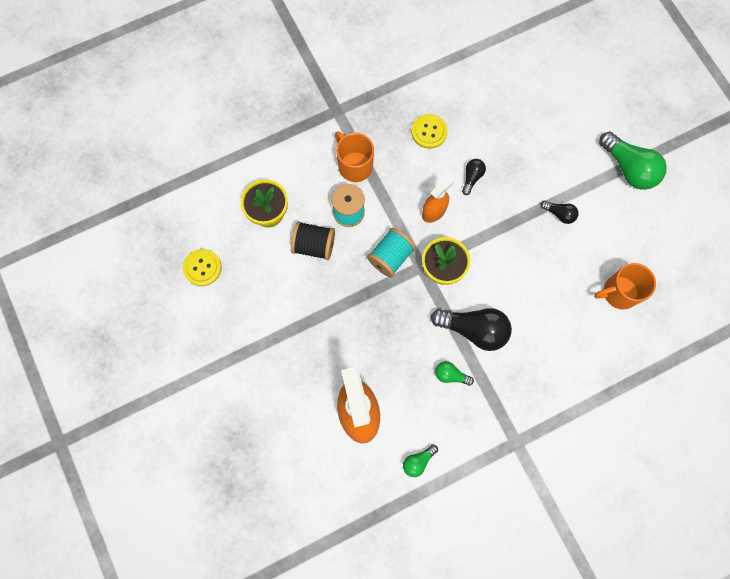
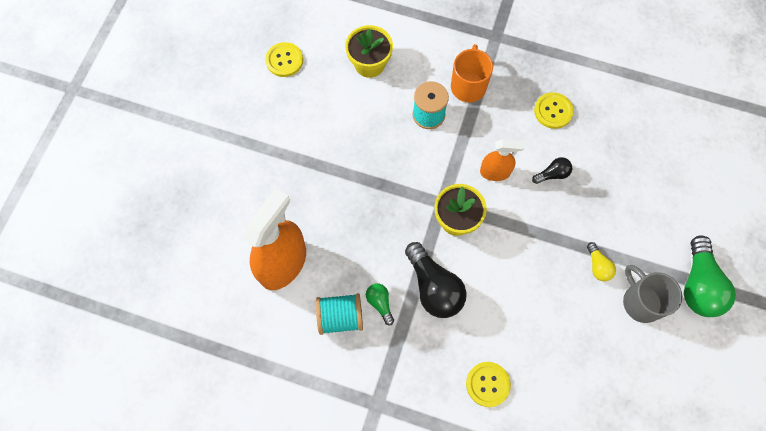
camera: 45 degrees right, 5 degrees down
(314, 245) = (378, 115): black spool -> none
(390, 257) = (426, 175): turquoise spool -> turquoise spool (340, 317)
(418, 461) = (288, 341): green light bulb -> none
(559, 214) = (597, 266): black light bulb -> yellow light bulb
(569, 359) = (488, 384): none -> yellow button
(606, 212) = (641, 302): none -> grey mug
(619, 292) = (585, 374): orange mug -> none

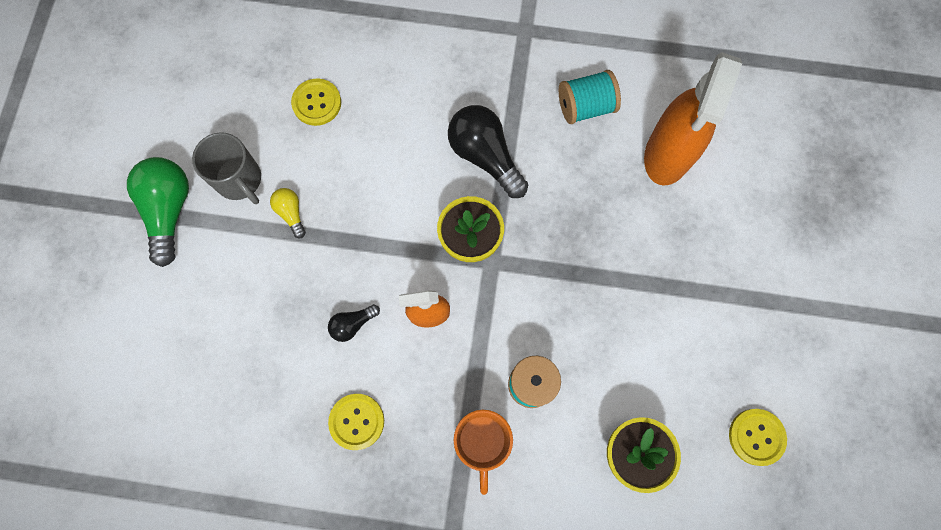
camera: 170 degrees right, 5 degrees up
(380, 303) = (544, 128): green light bulb -> none
(488, 384) = (410, 66): yellow button -> yellow button (317, 103)

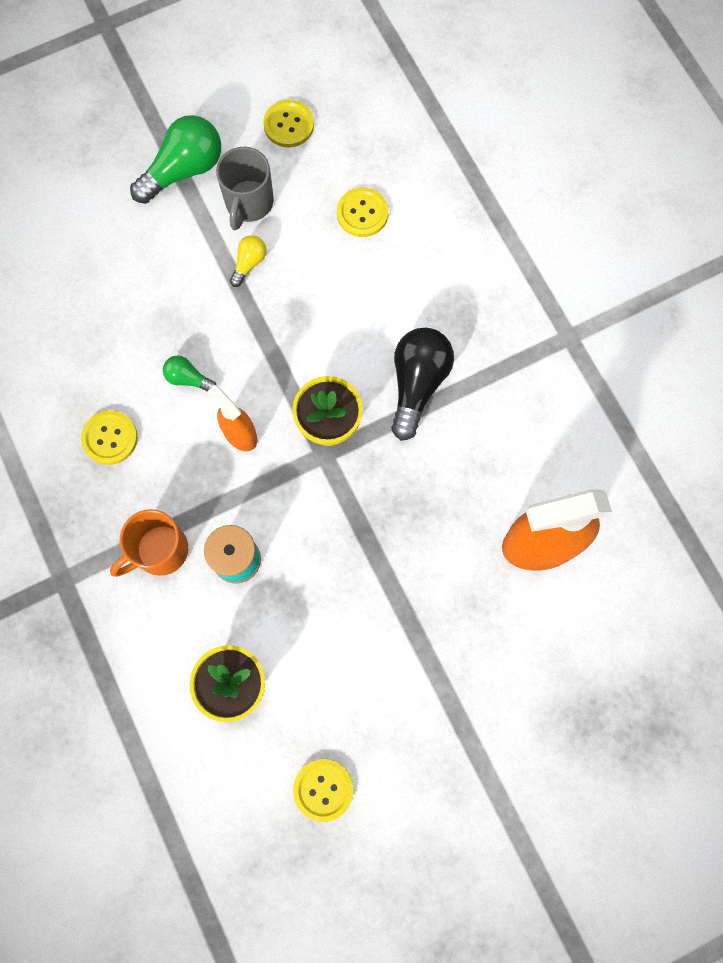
camera: 55 degrees right, 0 degrees up
(198, 106) = (289, 125): none -> yellow button
(352, 324) = (188, 379): black light bulb -> green light bulb
(585, 107) = (532, 439): turquoise spool -> none

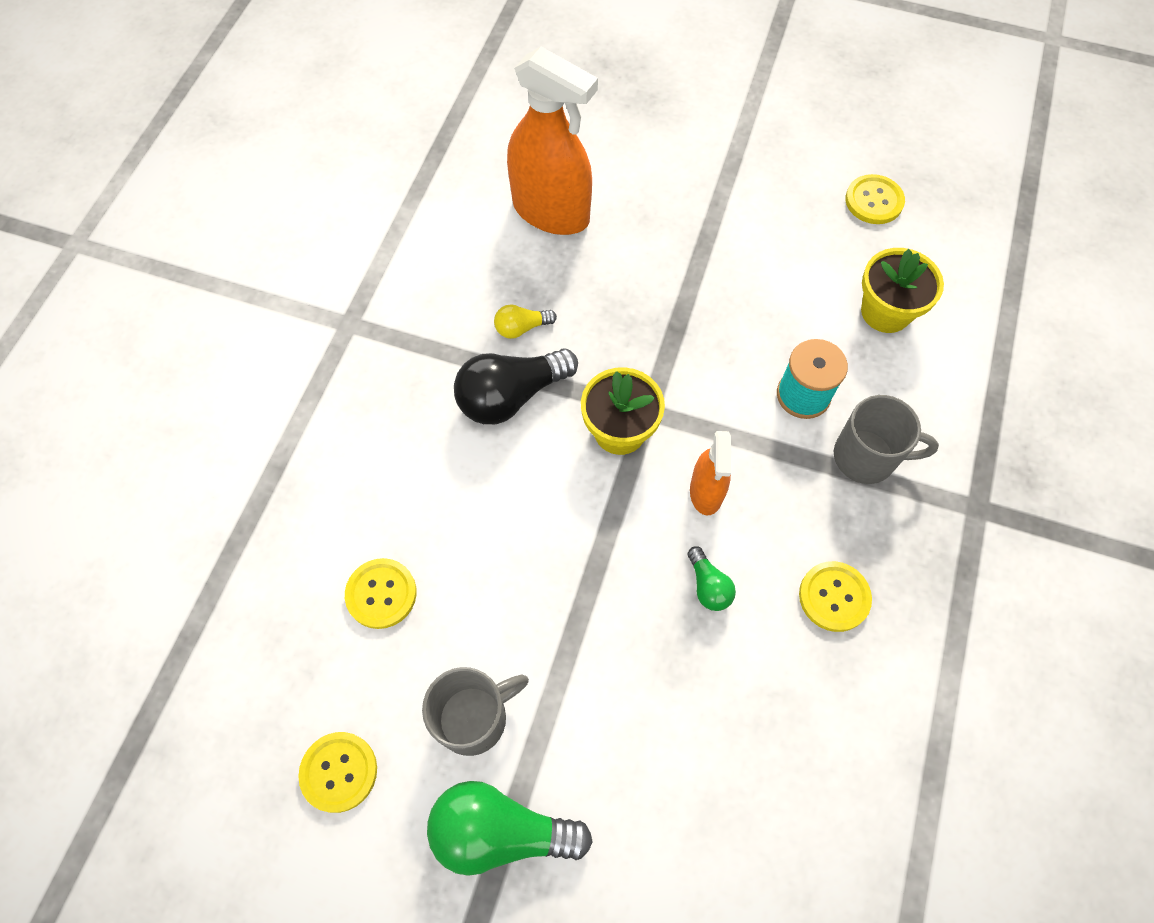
camera: 135 degrees left, 10 degrees down
(160, 551) = (866, 457): orange mug -> grey mug
(249, 263) = (540, 648): yellow light bulb -> yellow light bulb (522, 328)

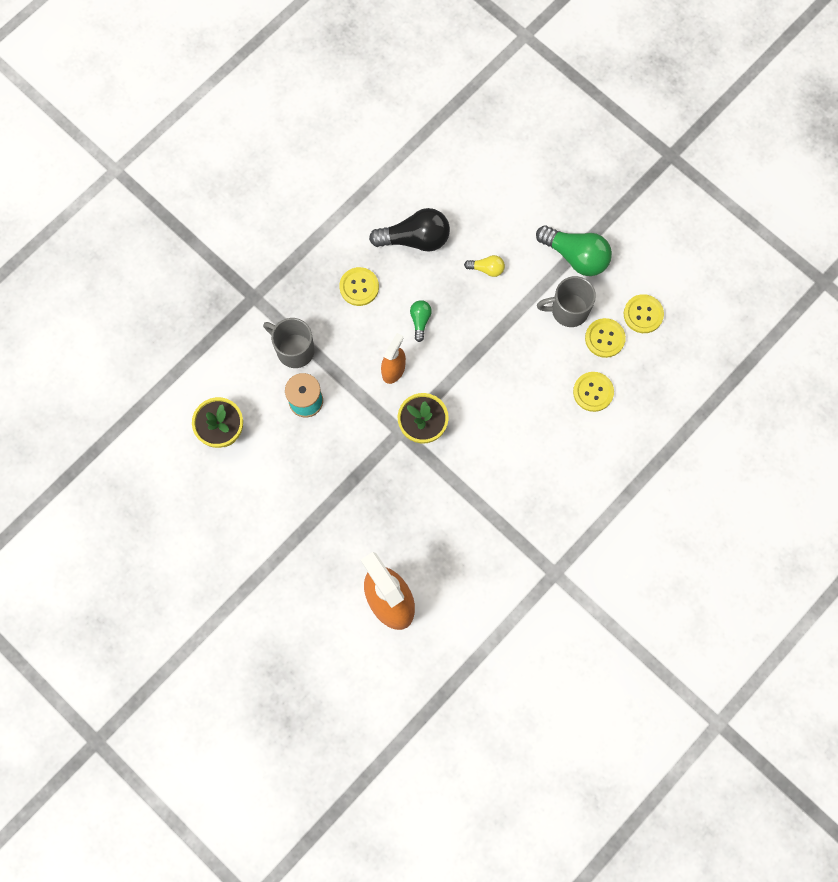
camera: 155 degrees left, 10 degrees up
(511, 396) = (475, 477): black light bulb -> black light bulb (415, 239)
(522, 328) = (448, 520): yellow light bulb -> yellow light bulb (486, 269)
(874, 201) = (175, 512): yellow button -> yellow button (604, 338)

